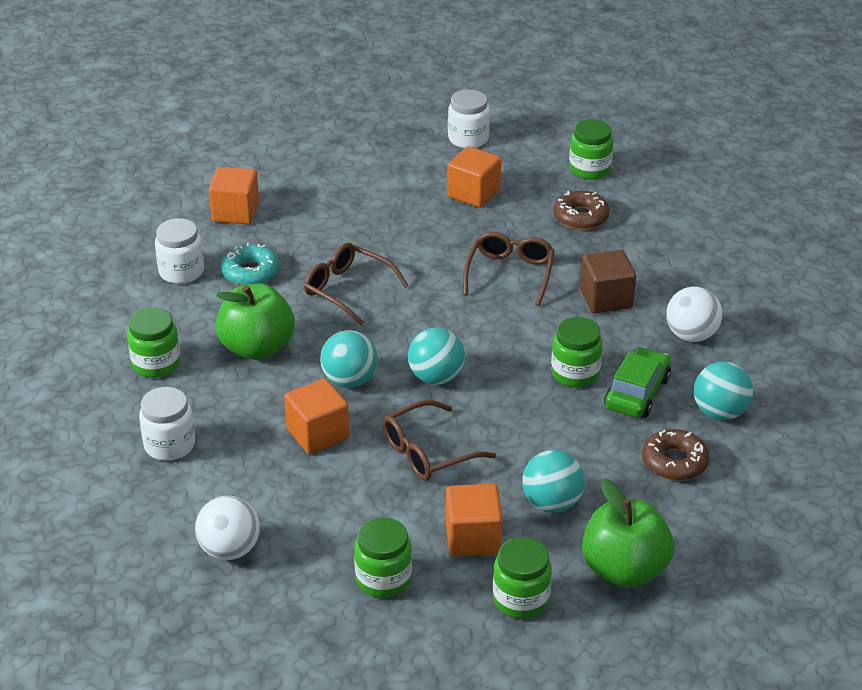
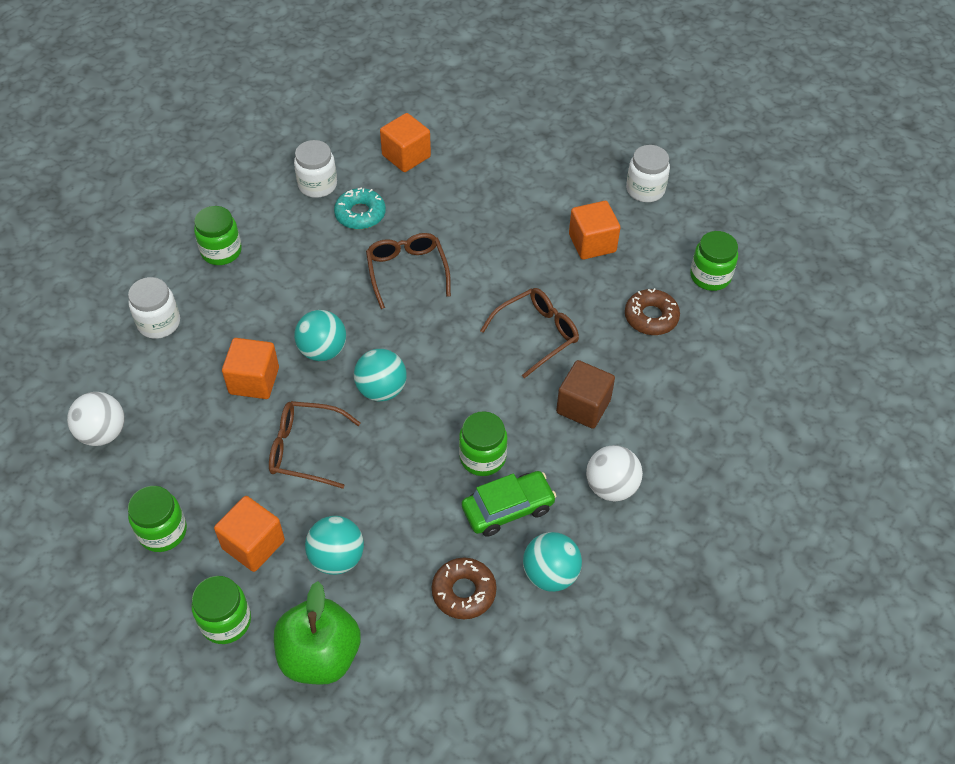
camera: 40 degrees right, 15 degrees up
(257, 348) = (295, 281): green apple -> none

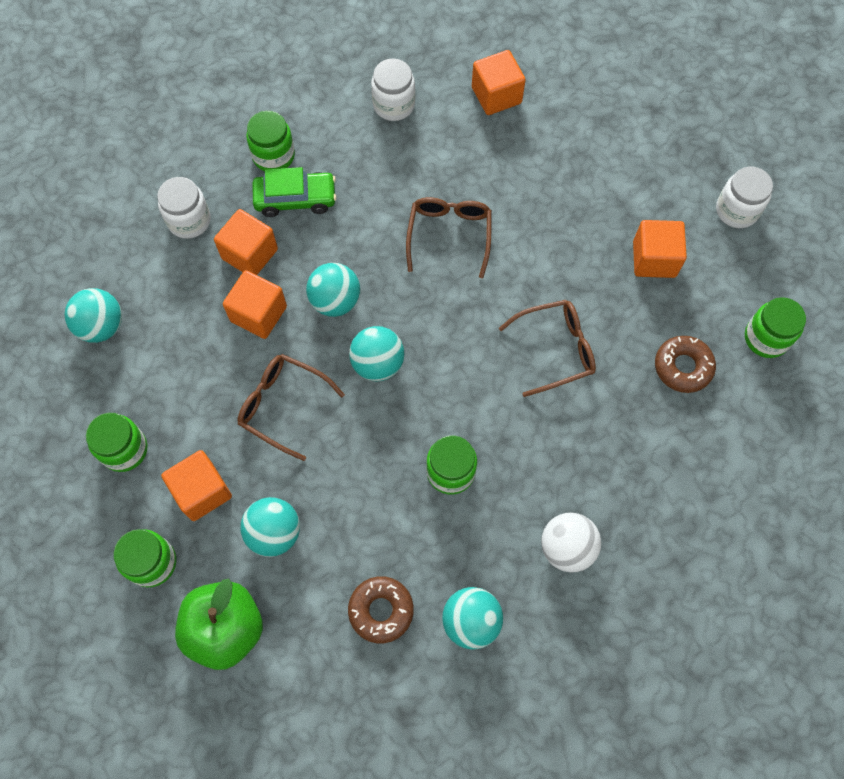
camera: 20 degrees right, 15 degrees up
(103, 433) = (102, 326): white ball -> turquoise ball
(227, 334) = (250, 254): none -> orange cube
(360, 214) = (425, 152): turquoise donut -> none
(508, 509) = (455, 536): green car -> green car (295, 199)
(583, 406) = (572, 448): brown cube -> none

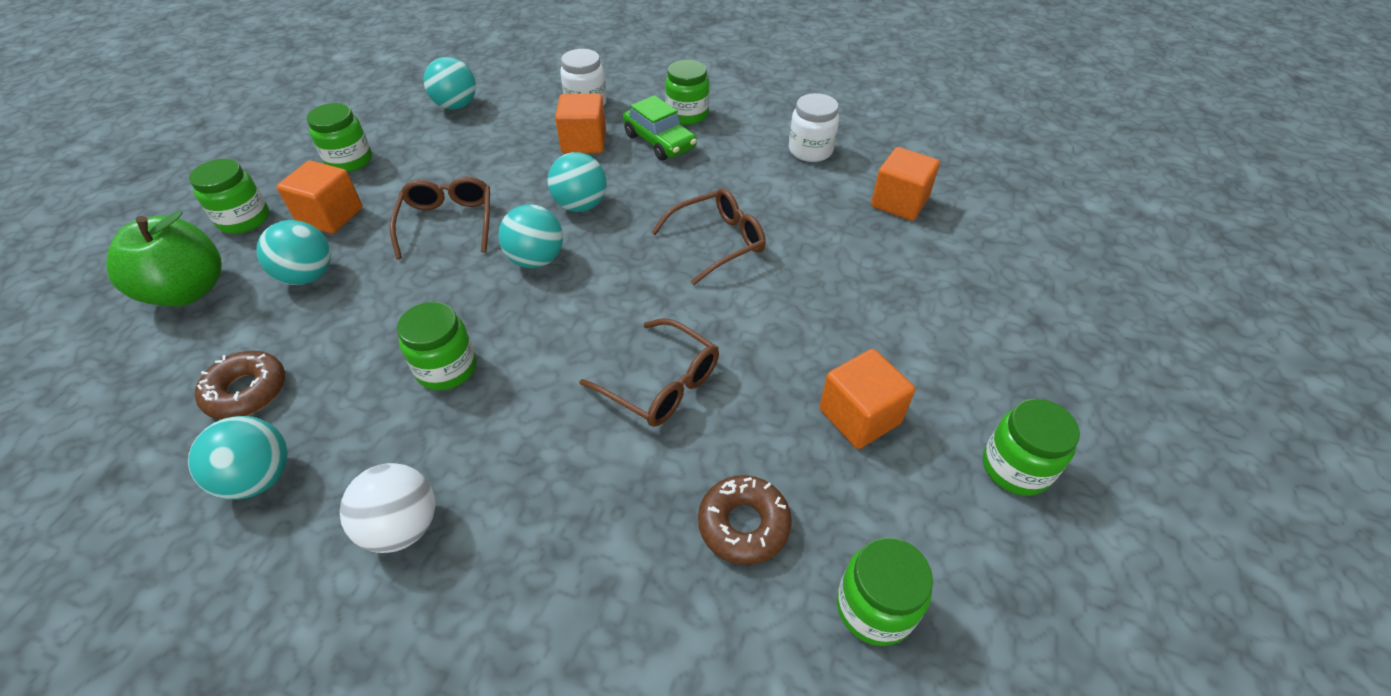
camera: 55 degrees right, 20 degrees down
(258, 314) = (530, 171): orange cube -> none
(736, 210) = (1015, 467): white jar -> green jar

